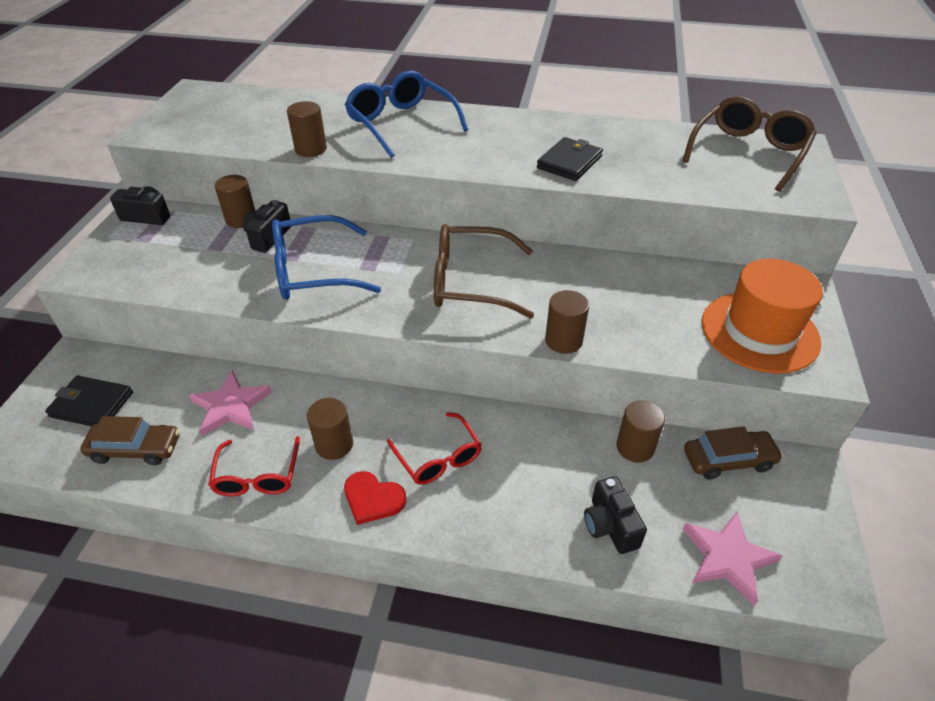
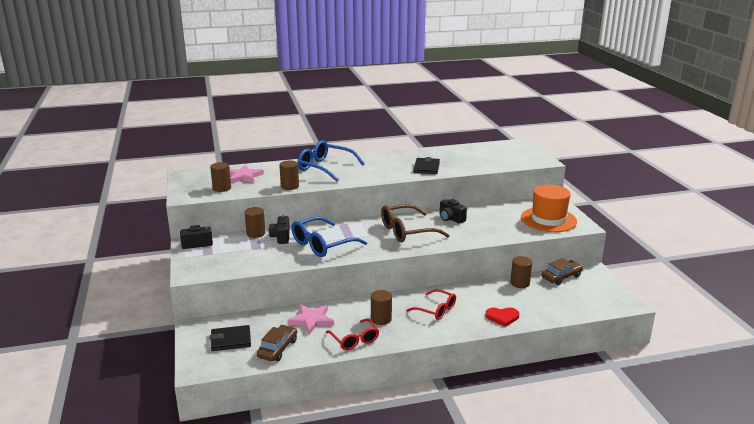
camera: 25 degrees left, 20 degrees down
(136, 449) = (278, 349): brown car -> brown car turned 45 degrees counterclockwise
(373, 499) = (419, 331): red heart -> red heart (502, 317)
(563, 340) = (469, 241): brown cylinder -> brown cylinder (222, 188)
(610, 526) = (530, 310): black camera -> black camera (451, 219)
(727, 558) = (584, 306): pink star -> pink star (243, 177)
(748, 153) = (502, 150): brown glasses -> none

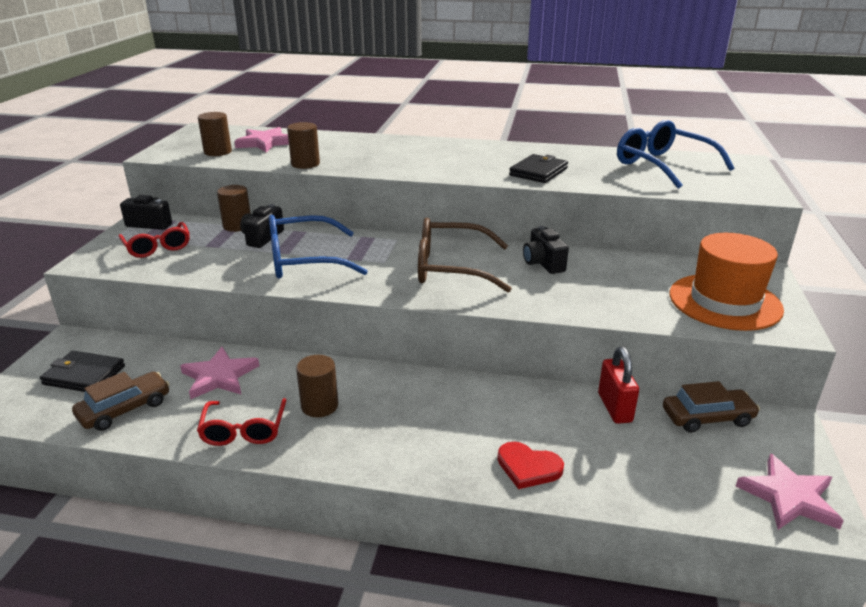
camera: 25 degrees right, 5 degrees up
(325, 168) = (386, 149): blue glasses -> blue glasses (664, 166)
(435, 310) = (421, 415): red glasses -> red glasses (157, 247)
(520, 283) = (614, 408): brown cylinder -> red padlock
(611, 299) = (789, 497): none -> pink star

